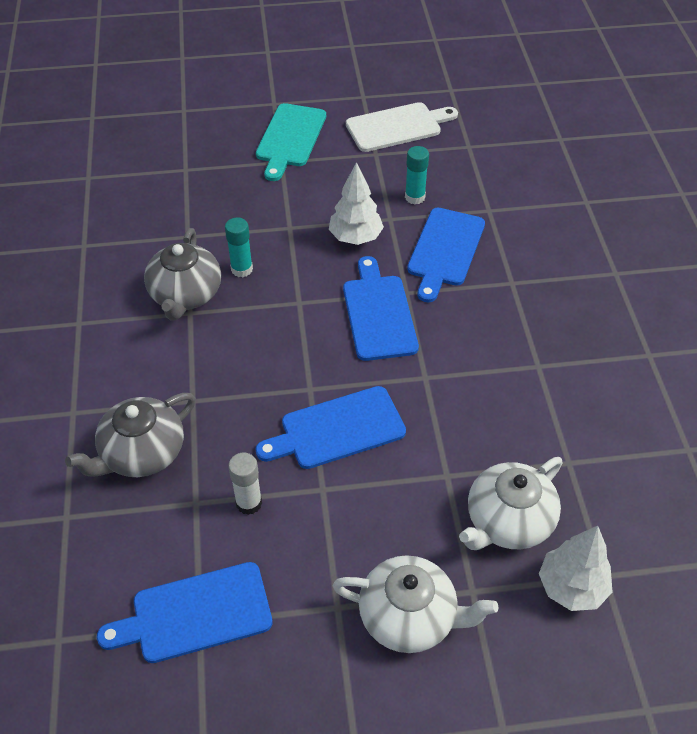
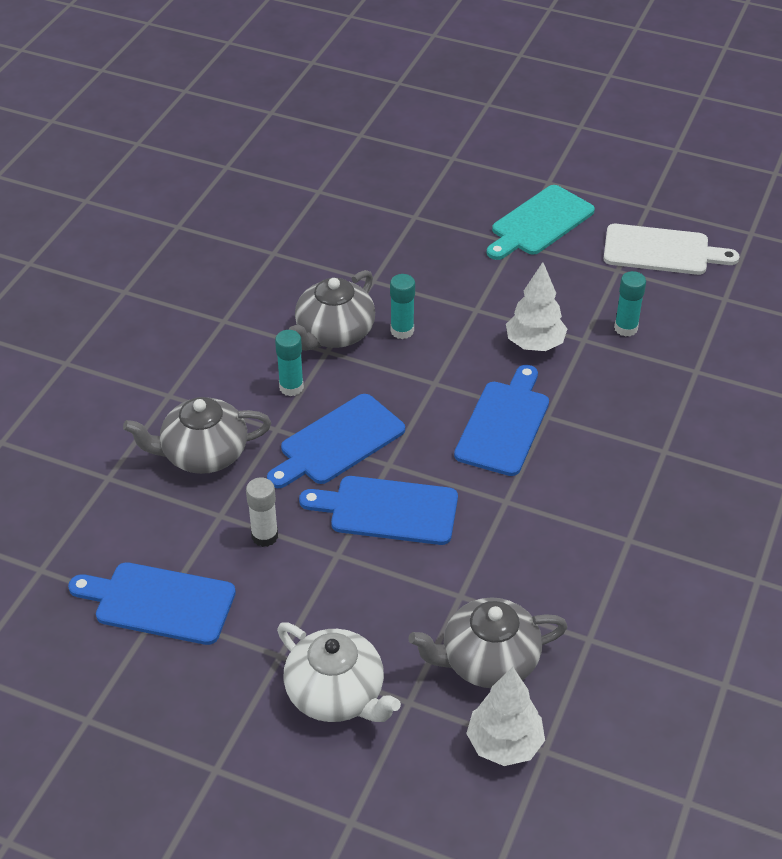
camera: 30 degrees right, 5 degrees down
(180, 357) = (291, 387): none -> turquoise glue stick
(445, 250) = (617, 392): blue cutting board -> blue cutting board (338, 442)
(508, 521) = (488, 661): white teapot -> grey teapot

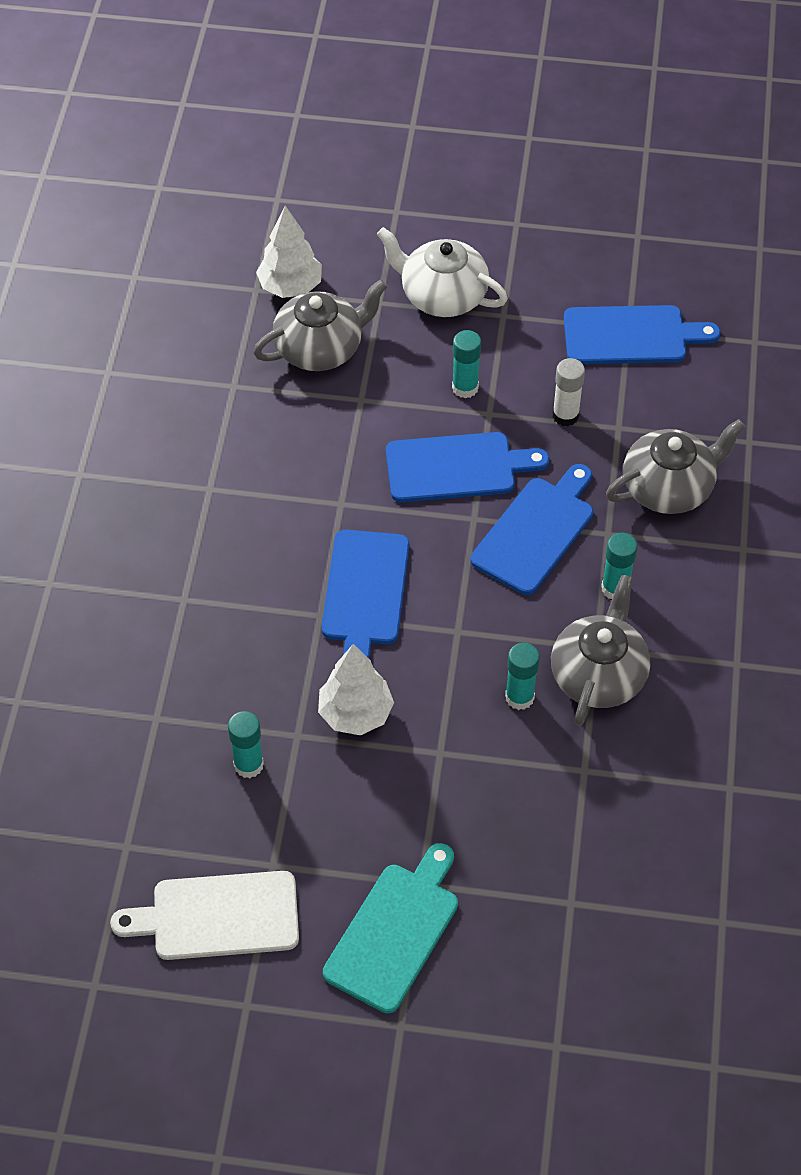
camera: 165 degrees right, 10 degrees up
(351, 585) = (465, 388): none -> turquoise glue stick

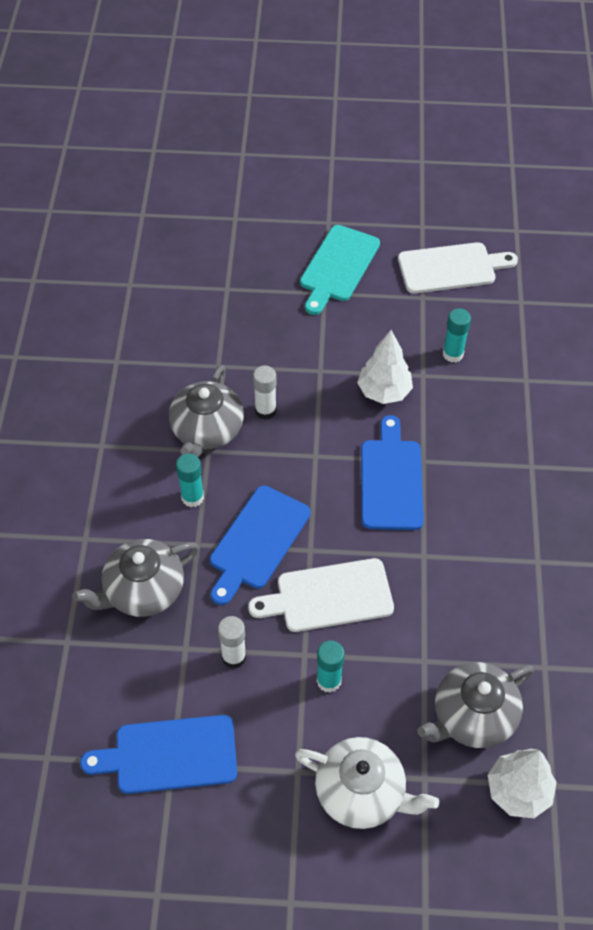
camera: 175 degrees right, 0 degrees up
(457, 467) = (329, 596): blue cutting board -> white cutting board
(519, 697) = (265, 411): turquoise glue stick -> white glue stick

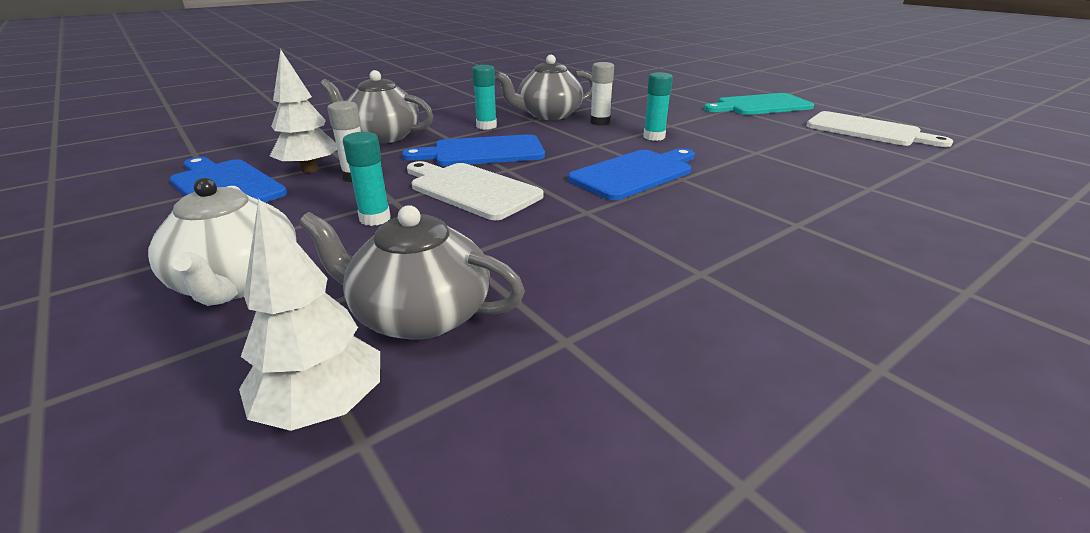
camera: 50 degrees right, 25 degrees down
(384, 392) = (706, 146): white tree -> white tree (310, 169)
(453, 354) = (804, 154): turquoise glue stick -> turquoise glue stick (654, 137)

